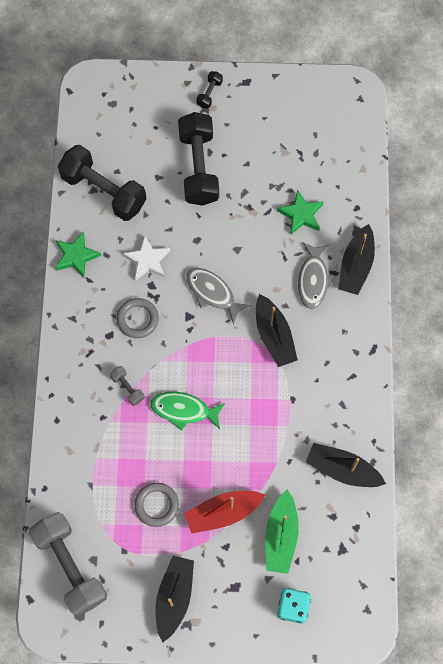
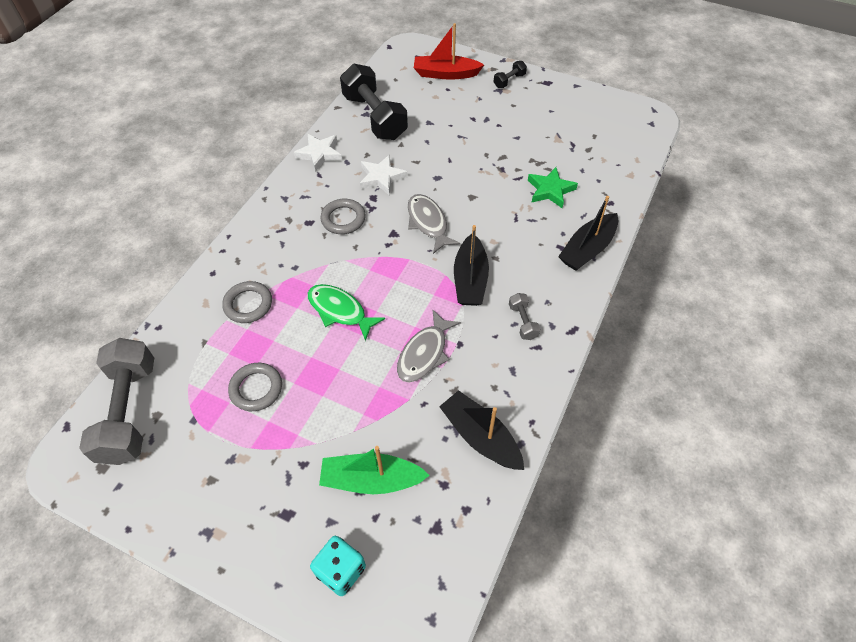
camera: 25 degrees right, 15 degrees down
(76, 256) = (319, 154): green star -> white star
(105, 436) = (248, 304): none -> grey ring
(128, 388) = (297, 271): grey dumbbell -> grey dumbbell (523, 322)
(174, 597) = (213, 494): black boat -> none
(198, 167) = (470, 126): black dumbbell -> none
(223, 512) = (321, 426): red boat -> red boat (445, 74)
(281, 536) = (371, 480): green boat -> green boat turned 60 degrees clockwise
(313, 280) = (536, 246): grey fish -> grey fish (424, 353)

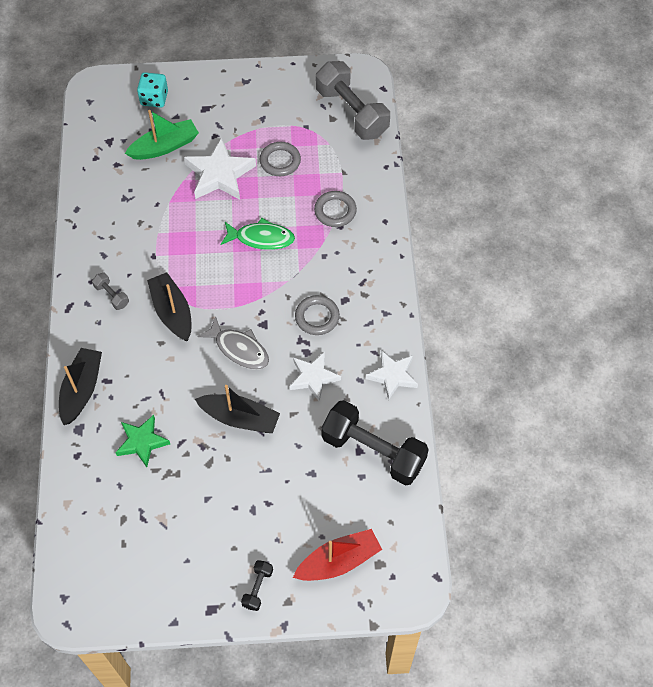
camera: 150 degrees right, 5 degrees up
(332, 406) = (219, 174): none -> white star
(424, 353) = (176, 237): grey fish -> none
(480, 437) = (106, 201): black boat -> black boat (240, 418)

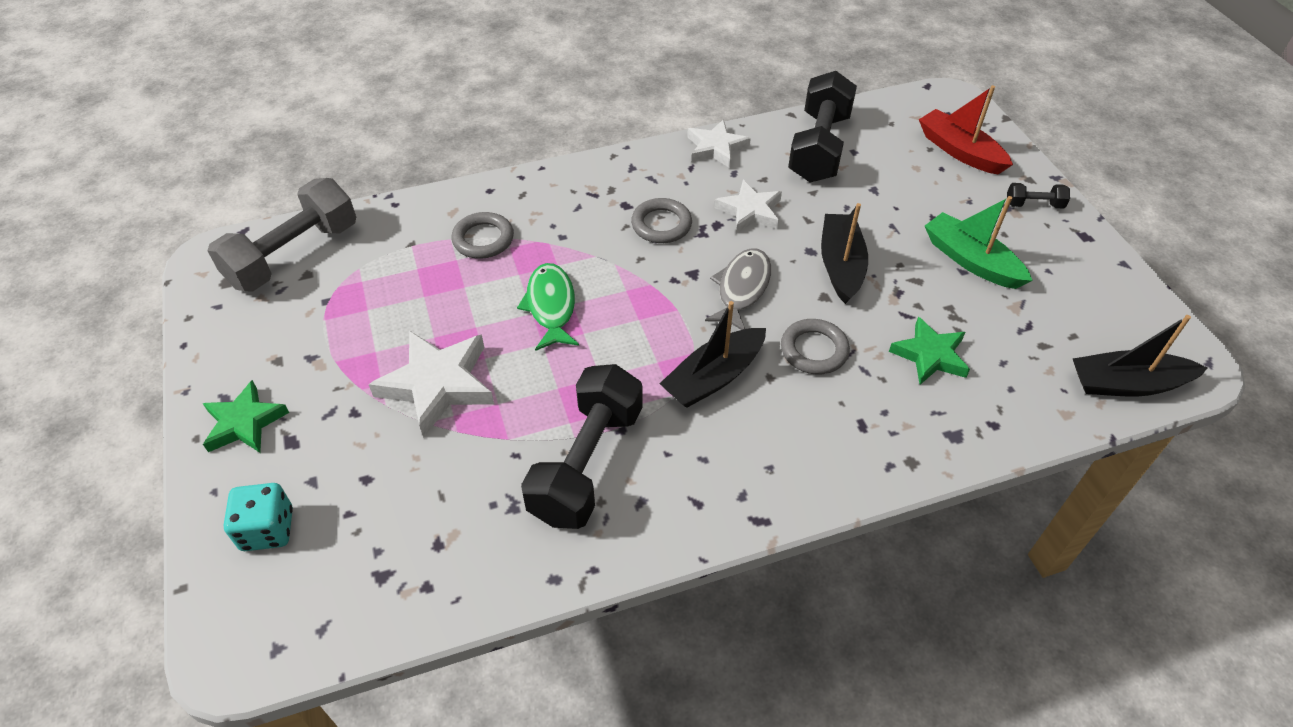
camera: 105 degrees left, 10 degrees down
(82, 390) = (893, 452): black boat -> black boat (1127, 384)
(112, 295) = (715, 464): grey dumbbell -> none
(138, 235) = (587, 463): none -> black dumbbell
(165, 146) = (386, 478): green boat -> green boat (971, 260)
(225, 89) = (244, 423): none -> green star
(280, 161) = (400, 316): grey ring -> grey ring (814, 350)

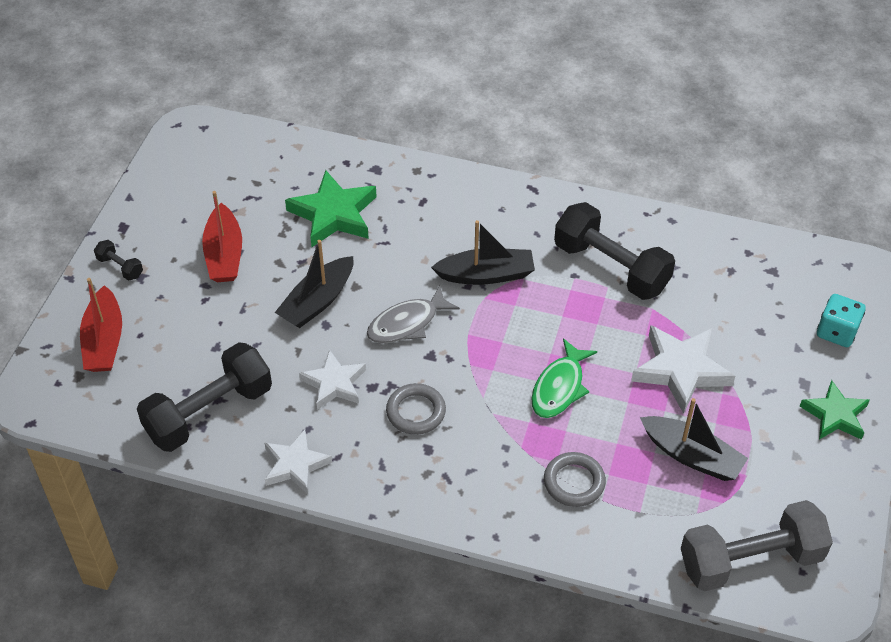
camera: 145 degrees left, 0 degrees up
(587, 463) = (611, 267): black dumbbell -> black dumbbell turned 75 degrees clockwise
(814, 350) = (403, 256): grey ring -> none
(930, 355) = (334, 214): green star -> green star, size x1.51
(971, 260) = (224, 254): green boat -> red boat
(1127, 384) = (241, 140): black boat -> black boat (692, 456)

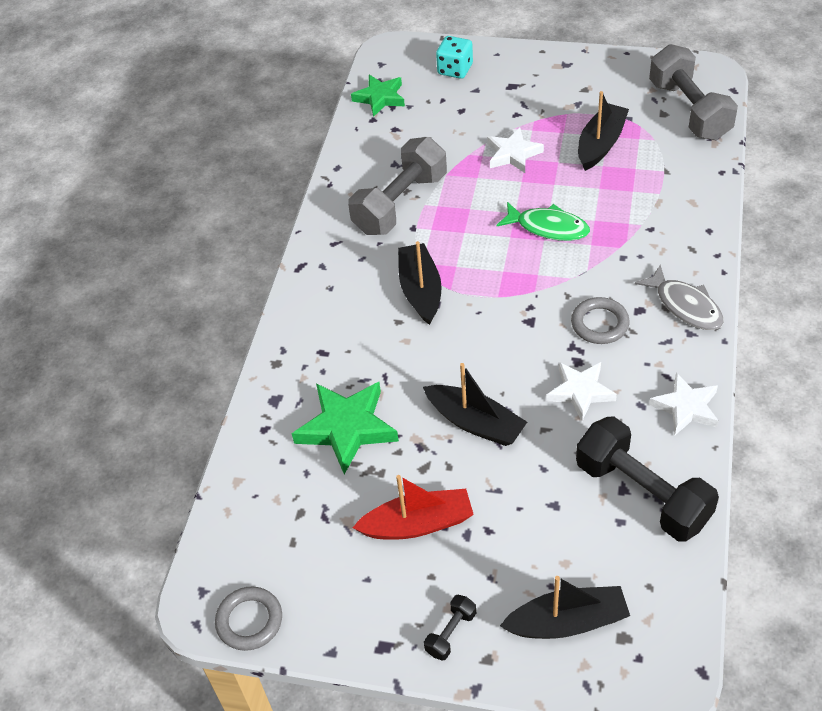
camera: 90 degrees left, 0 degrees up
(104, 341) = (567, 622): red boat -> black boat
(407, 323) = (493, 344): grey fish -> grey fish (685, 306)
(574, 482) = (647, 211): grey ring -> grey ring (249, 621)
(611, 267) = (400, 203): black dumbbell -> grey dumbbell
(681, 370) = (513, 154): white star -> white star, size x0.66
(835, 415) = (540, 70): green star -> green star (380, 98)

